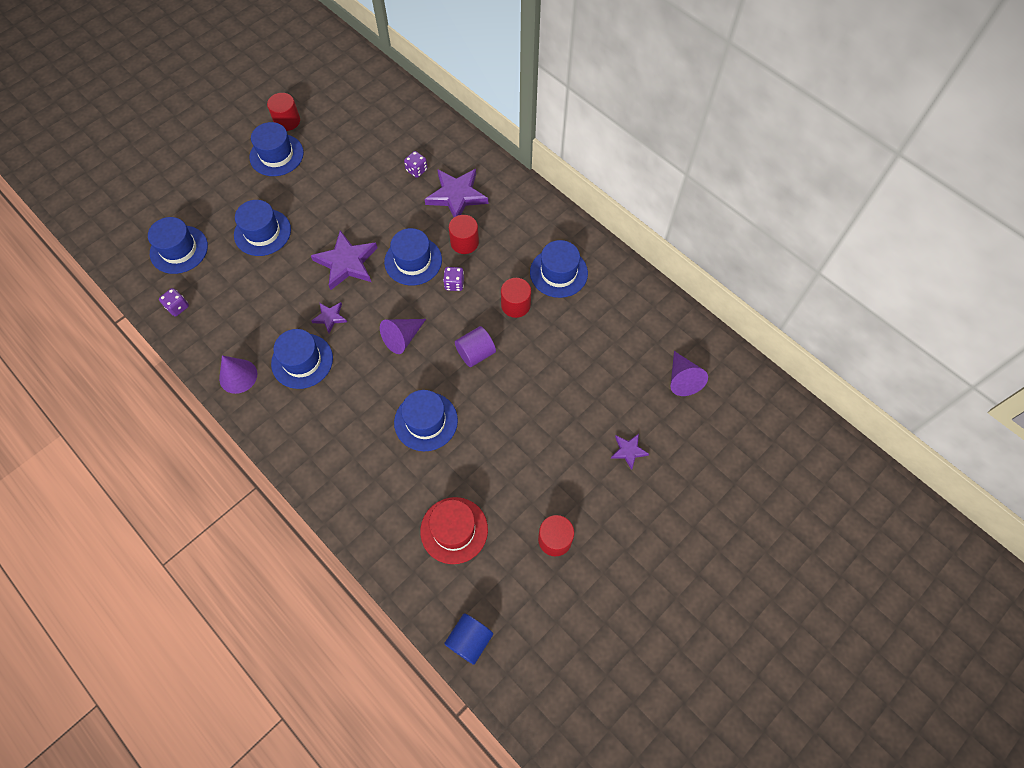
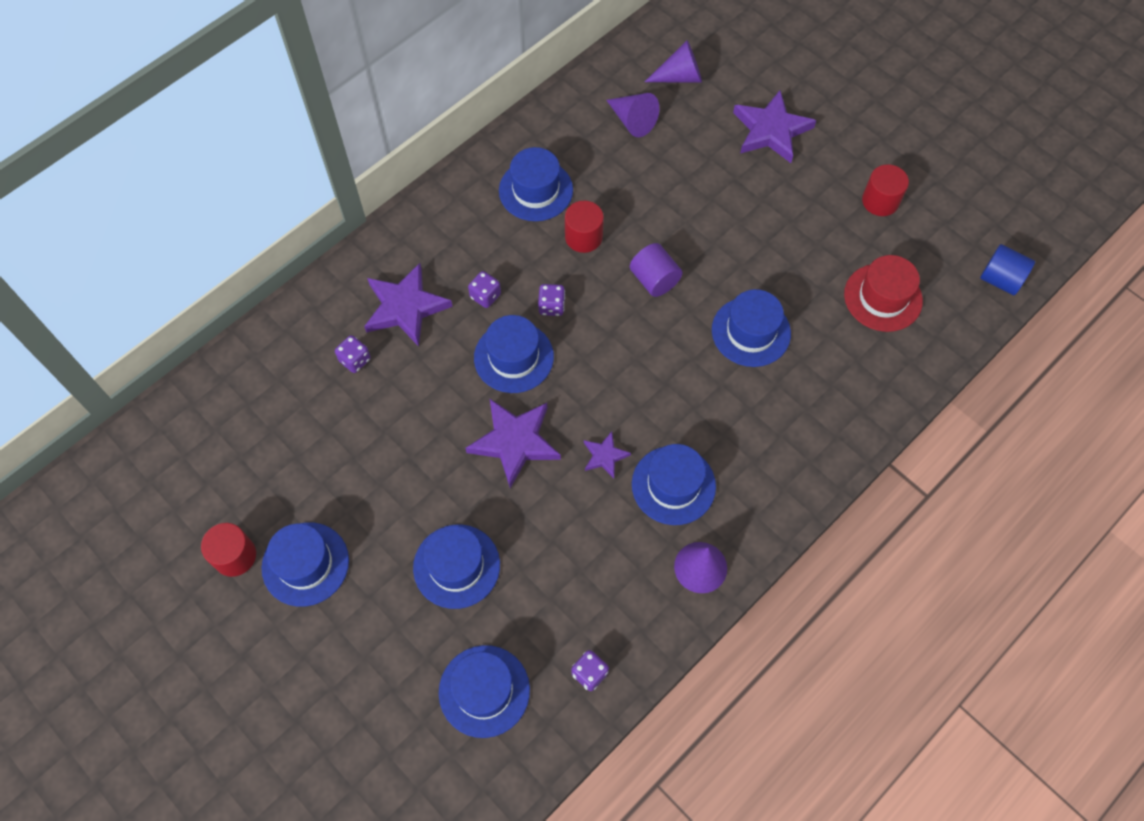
camera: 90 degrees left, 0 degrees up
(402, 338) = (635, 364): purple cone -> purple cone (633, 121)
(464, 242) = (485, 296): red cylinder -> purple dice
(628, 451) = (771, 130): purple star -> purple star, size x1.94

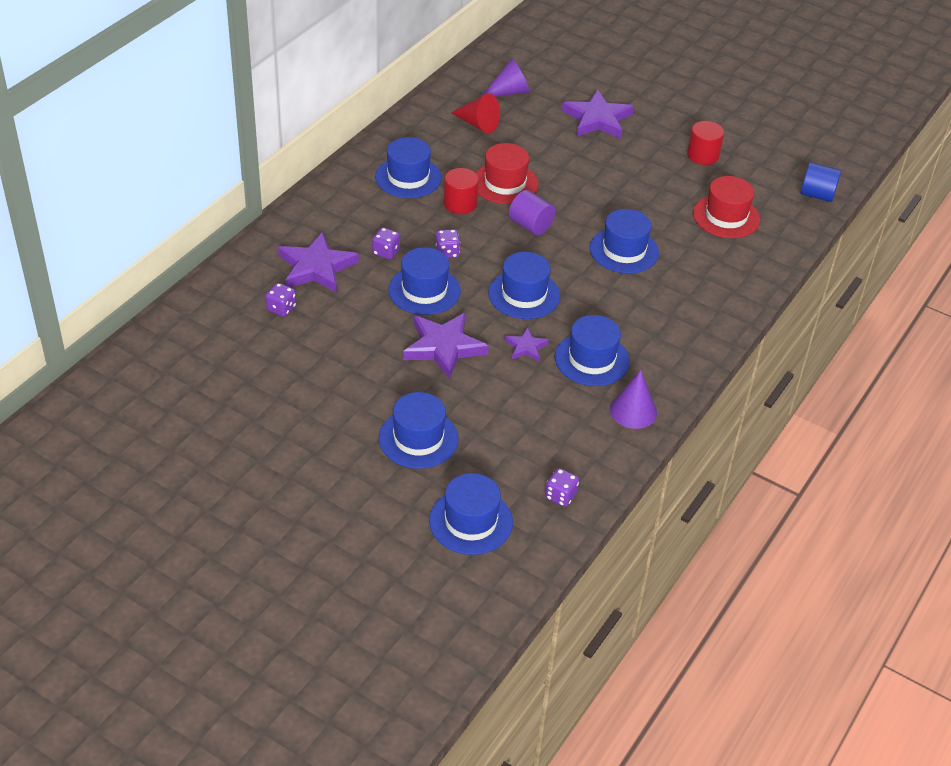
camera: 15 degrees left, 20 degrees down
(235, 556) = (210, 458): red cylinder -> none
(305, 564) = (279, 455): blue hat -> blue hat (524, 294)
(633, 121) = (478, 124): purple cone -> red cone
(641, 213) = (505, 183): none -> red hat

